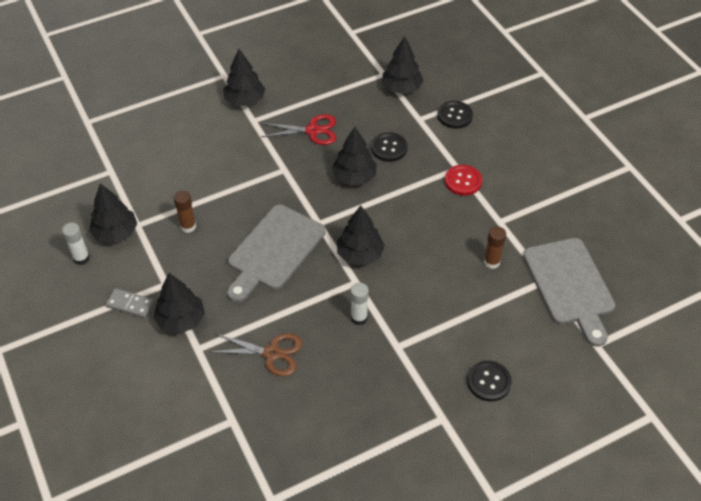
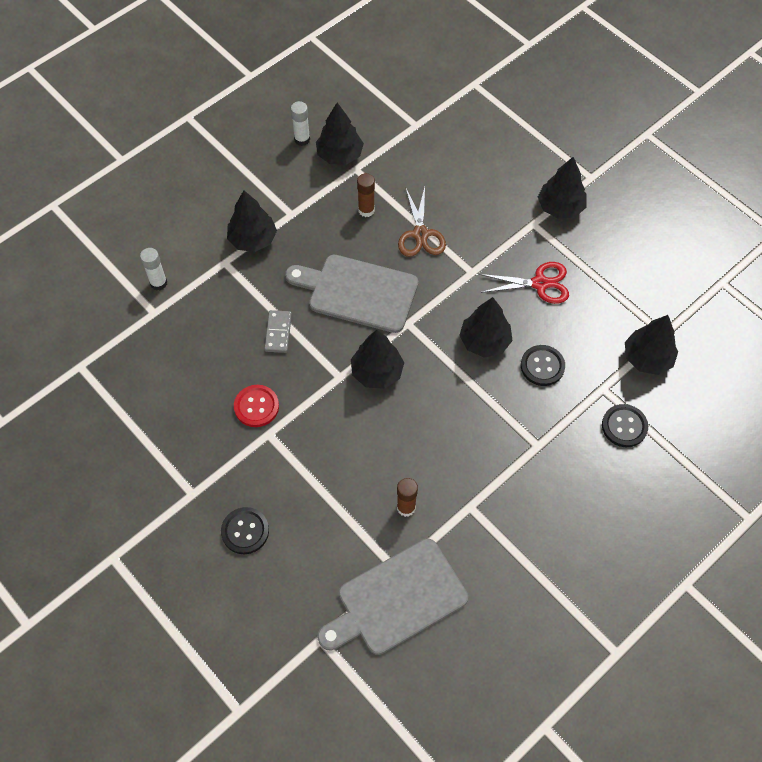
camera: 75 degrees right, 10 degrees up
(130, 304) = (260, 194): grey domino -> grey domino (278, 332)
(272, 353) = (233, 324): brown scissors -> brown scissors (420, 234)
(312, 130) = (540, 283): red scissors -> red scissors turned 75 degrees counterclockwise
(359, 318) = (294, 390): white glue stick -> white glue stick (158, 283)
(463, 181) = (519, 455): red button -> red button (256, 406)

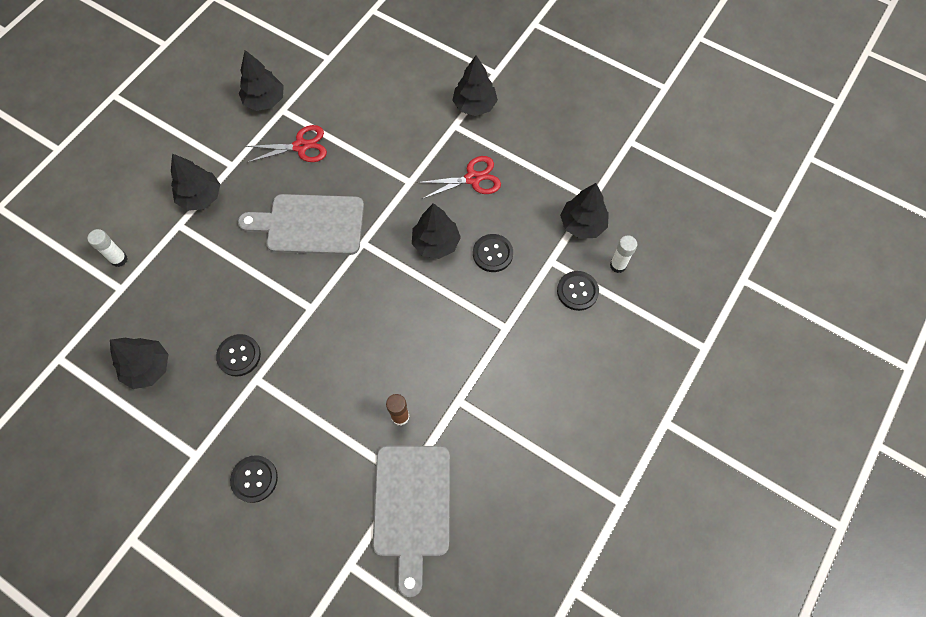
camera: 15 degrees left, 5 degrees up
(256, 406) = (239, 355): red button -> black button
(278, 332) = (244, 280): grey domino -> none
(302, 139) = (226, 93): white glue stick -> white glue stick (618, 265)
(366, 210) = (301, 146): brown glue stick -> red scissors
(377, 372) = (344, 295): black tree -> black tree (148, 368)
(397, 599) = (412, 506): grey cutting board -> grey cutting board turned 45 degrees counterclockwise
(420, 234) = (355, 157): brown scissors -> none

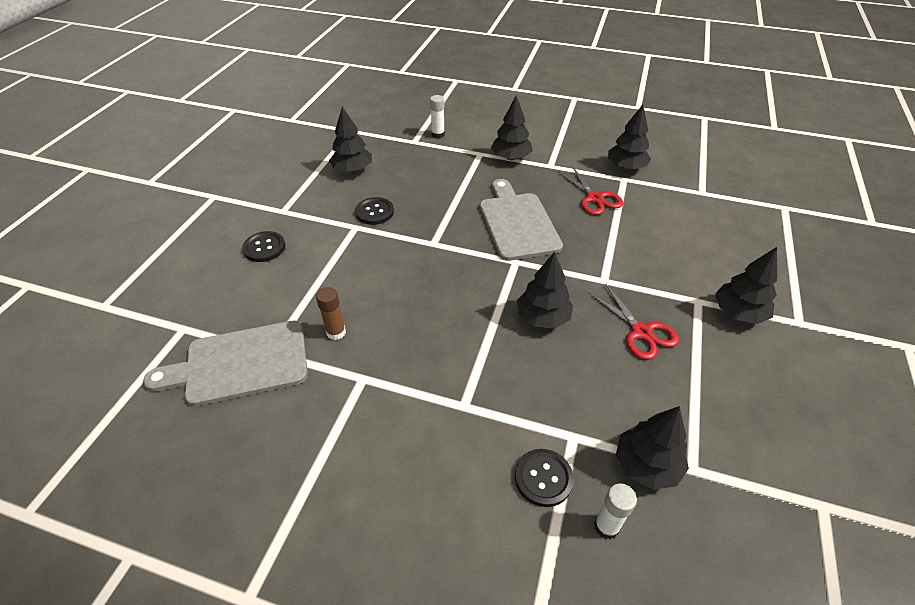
camera: 75 degrees right, 20 degrees down
(492, 253) = (554, 372): black button -> none

